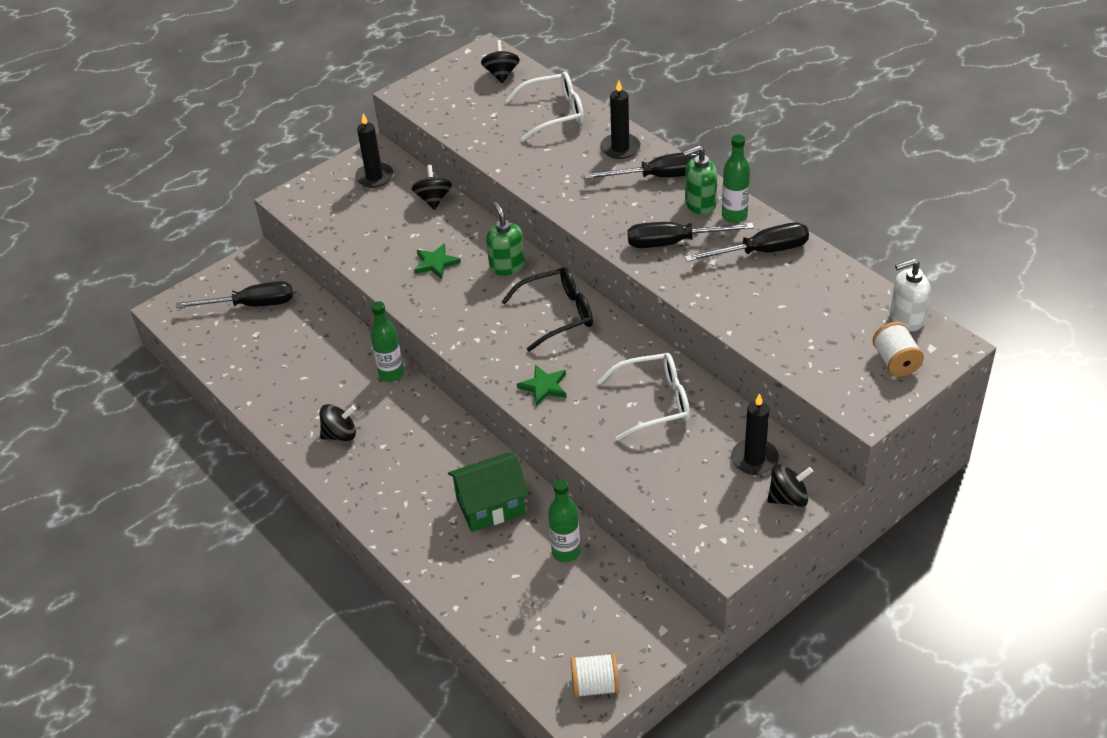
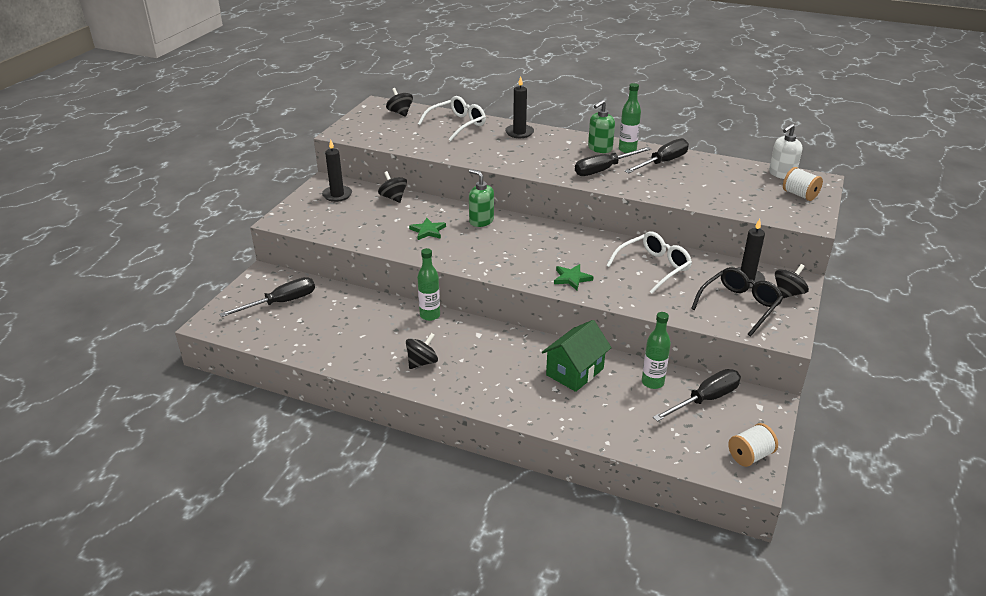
camera: 30 degrees left, 10 degrees down
(557, 314) = (541, 238): black glasses -> black glasses (739, 306)
(659, 177) = (559, 141): black screwdriver -> black screwdriver (705, 399)

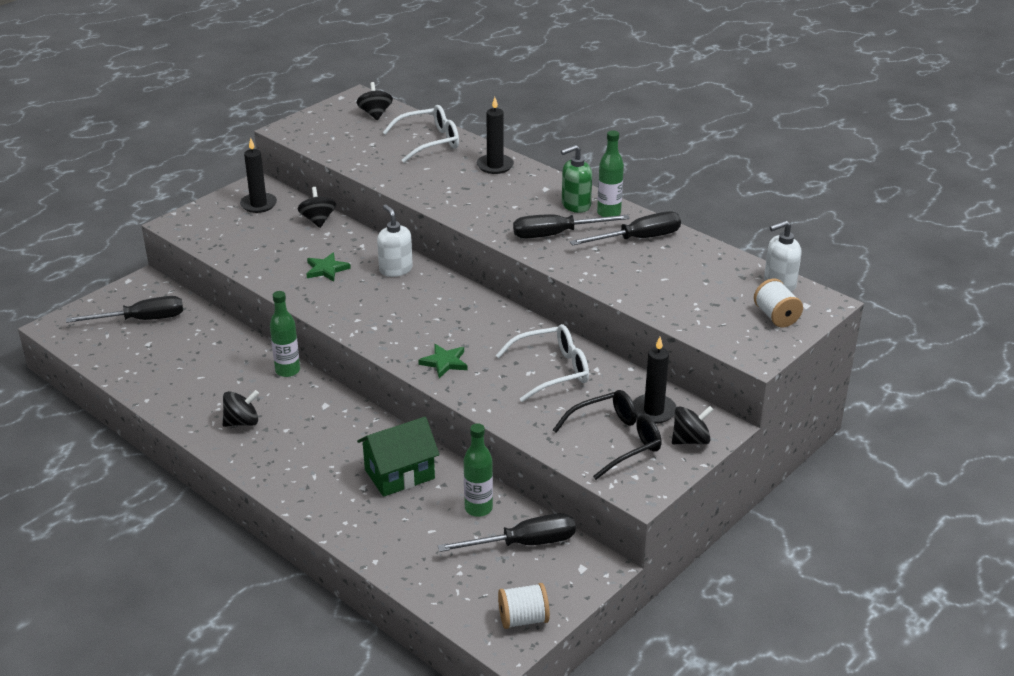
camera: 20 degrees right, 0 degrees up
(481, 221) = (395, 269): green soap dispenser -> white soap dispenser

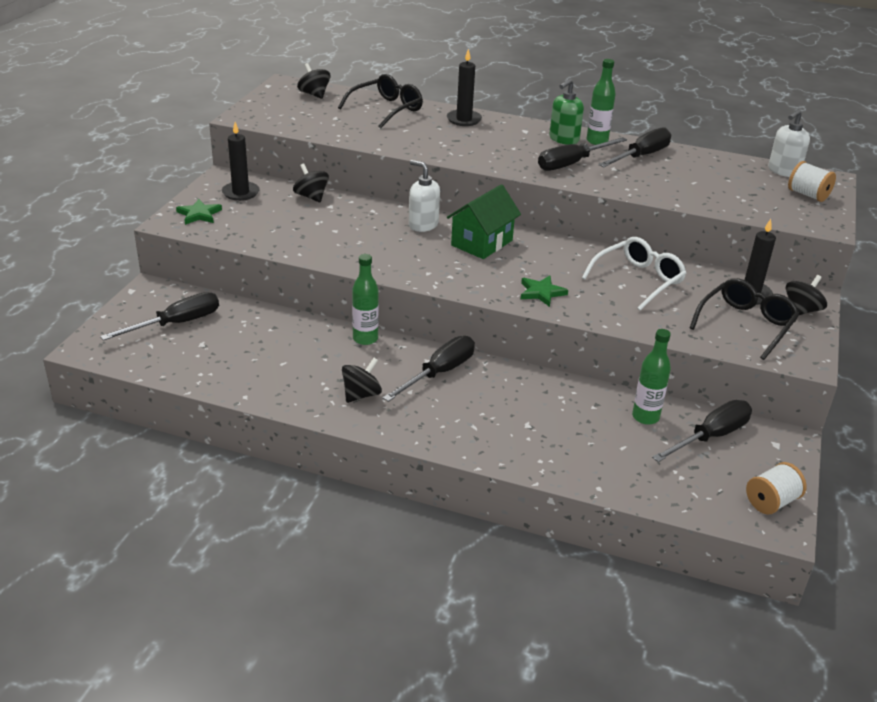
camera: 25 degrees left, 0 degrees up
(326, 269) = (358, 236): green star -> green star (199, 214)
(326, 419) = (439, 373): none -> black screwdriver
(399, 474) = (550, 405): green house -> green house (481, 243)
(429, 142) = (386, 109): white glasses -> black glasses

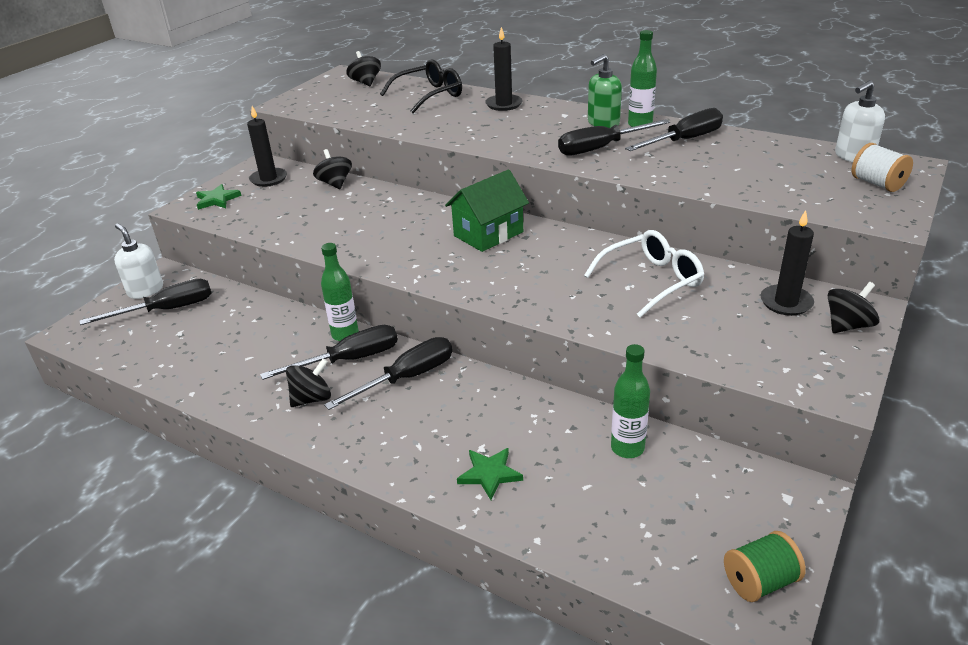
camera: 15 degrees right, 0 degrees up
(423, 225) = (434, 213): white soap dispenser -> white soap dispenser (145, 290)
(541, 292) = (531, 291): green star -> green star (489, 474)
(711, 436) = (703, 480): black screwdriver -> black screwdriver (349, 360)
(746, 324) = (769, 340): black glasses -> none
(771, 502) = (759, 581): white spool -> green spool

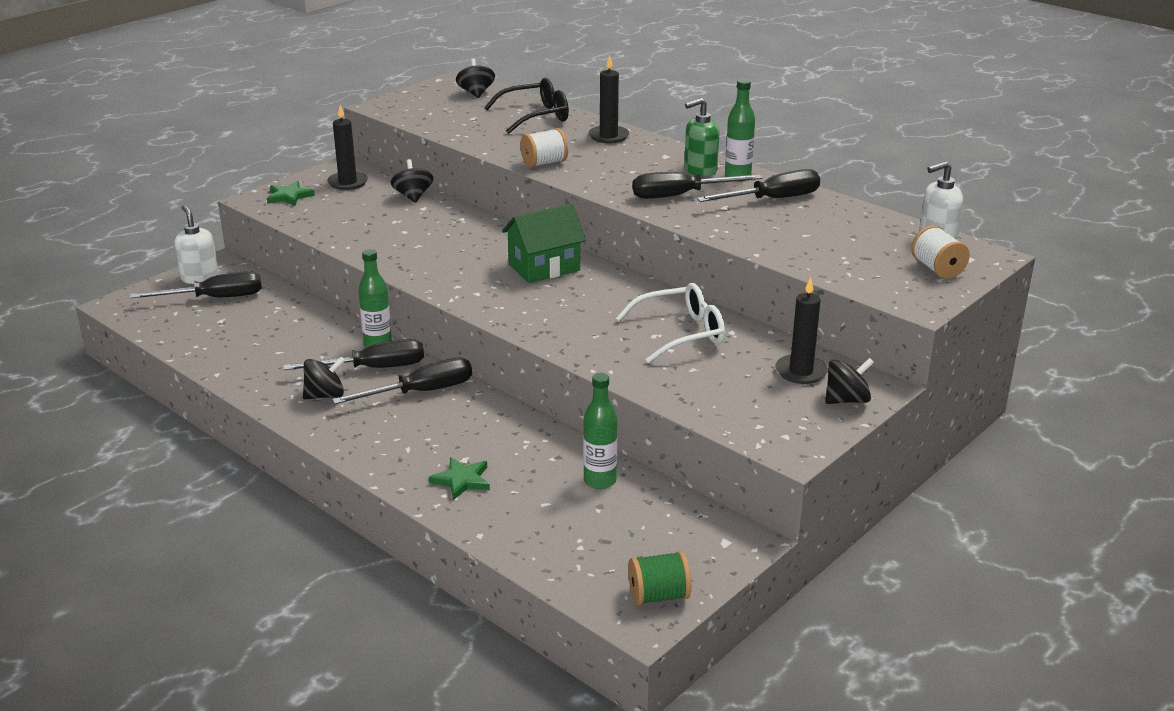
camera: 10 degrees right, 5 degrees down
(459, 135) = (544, 163): none -> white spool

